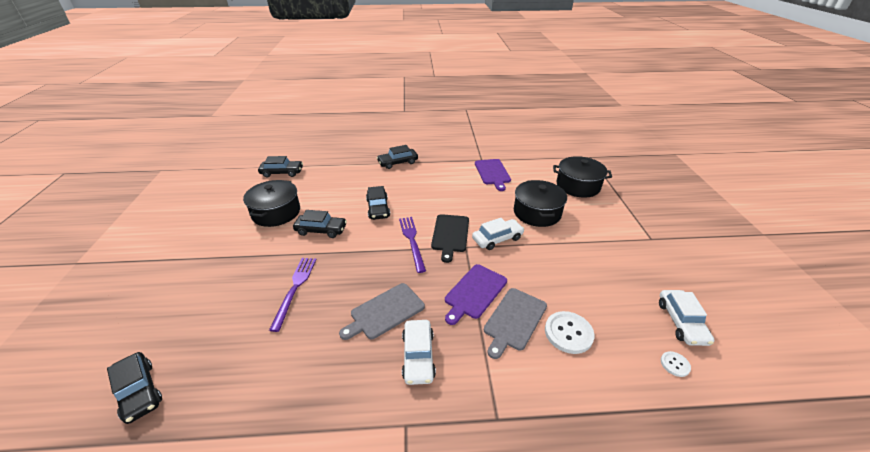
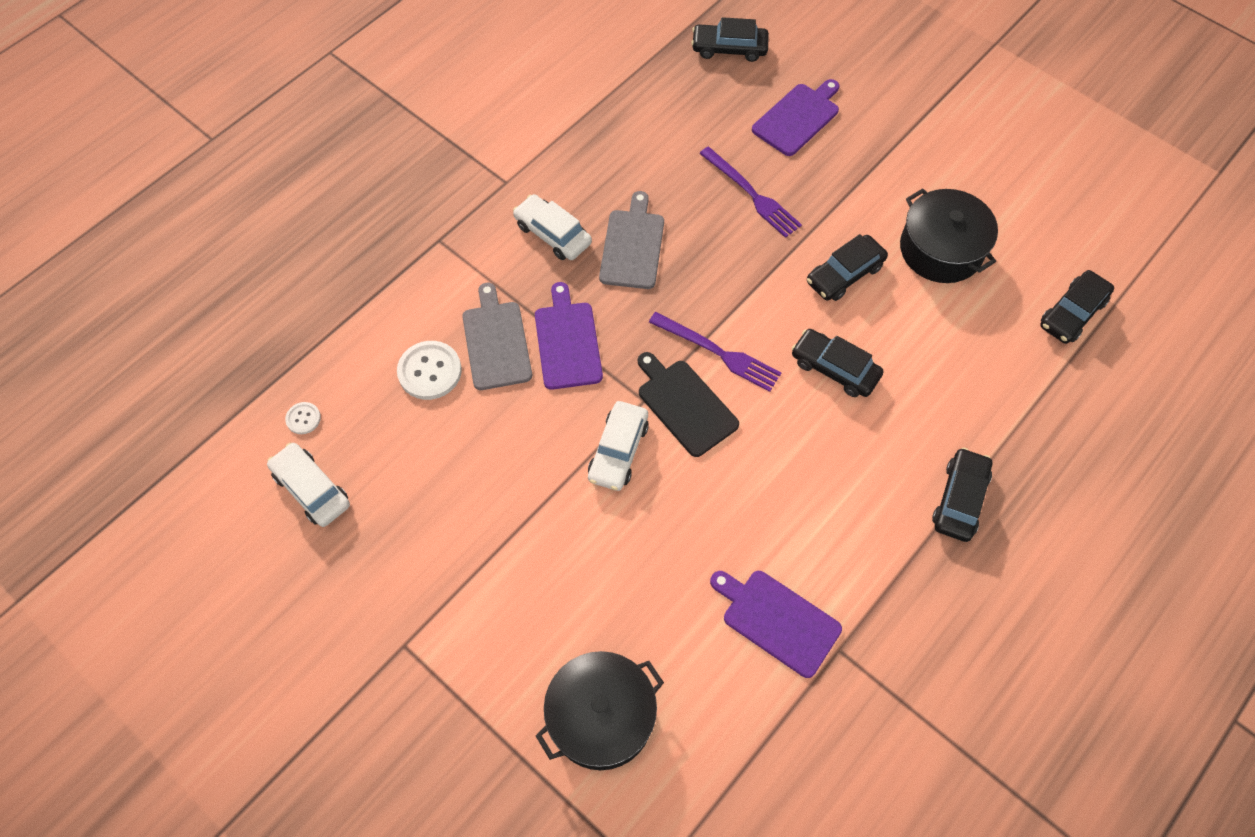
camera: 135 degrees right, 25 degrees up
(206, 307) = (798, 118): none -> purple cutting board
(537, 213) = (611, 562): black pot -> none

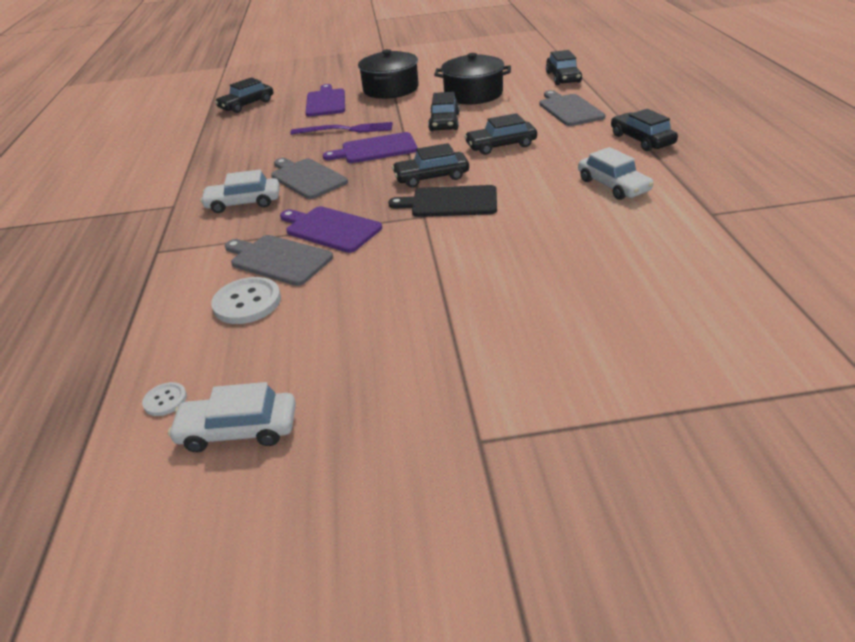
camera: 45 degrees left, 25 degrees down
(601, 717) = (674, 343): black pot -> black pot (391, 89)
(618, 451) = (446, 241): white car -> white car (613, 185)
(718, 353) = (431, 177): purple fork -> black car
(777, 620) = (663, 228): purple cutting board -> purple cutting board (375, 149)
(982, 378) = (569, 109): none -> grey cutting board

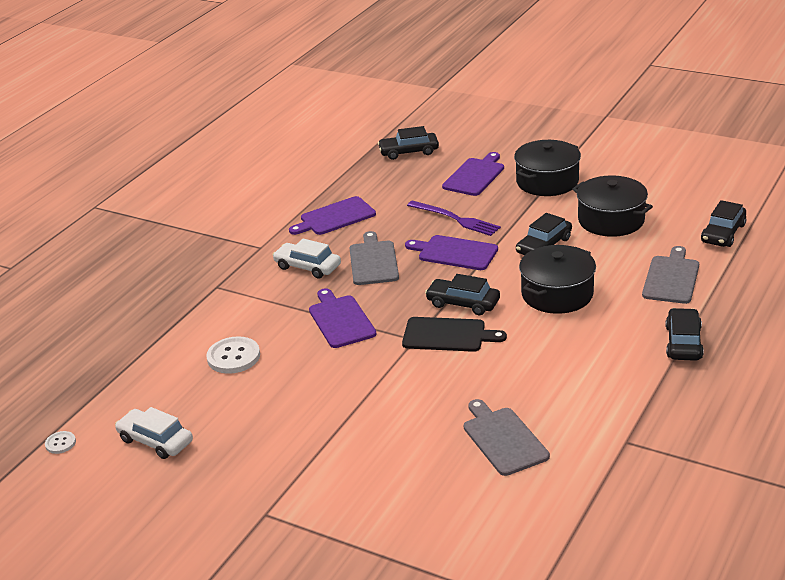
camera: 35 degrees right, 5 degrees down
(165, 400) = (135, 403): white button -> white button (60, 443)
(228, 162) = (335, 217): none -> purple cutting board
(278, 259) = (282, 331): grey cutting board -> grey cutting board (503, 439)
(450, 202) = (448, 335): black cutting board -> black cutting board turned 150 degrees clockwise
(501, 145) = (557, 294): black car -> black pot
(613, 185) = (589, 378): white car -> none

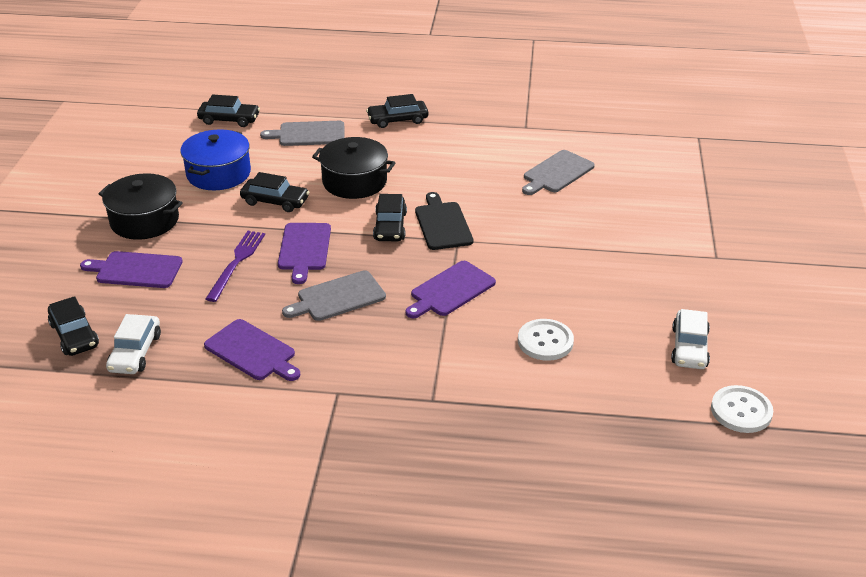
camera: 115 degrees left, 5 degrees up
(60, 443) = (741, 411): white button -> white button, size x1.90
(307, 267) = (365, 341): white car -> white car (135, 352)
(611, 220) = (218, 173): black pot -> blue pot

